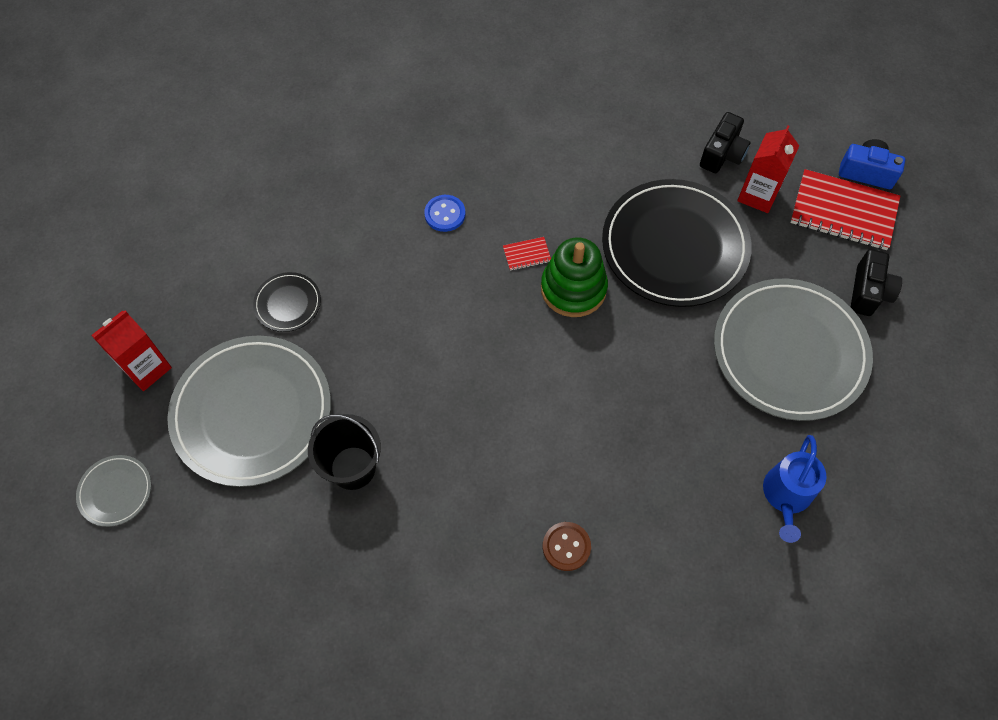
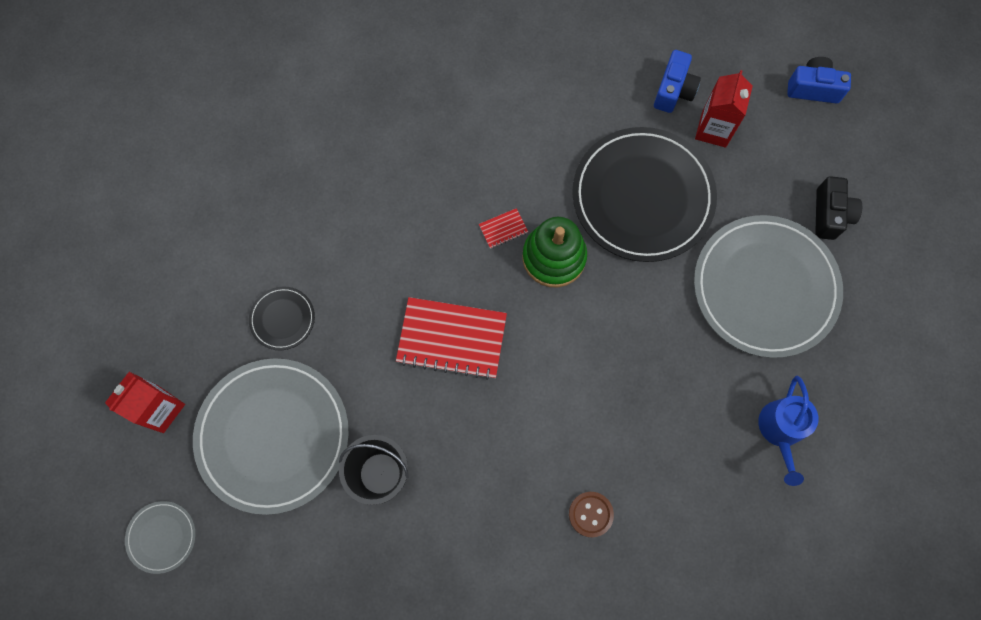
camera: 10 degrees left, 10 degrees up
(445, 214) = (416, 199): blue button -> none
(722, 154) = (673, 90): black camera -> blue camera
(843, 212) = (796, 134): red notebook -> red notebook (451, 339)

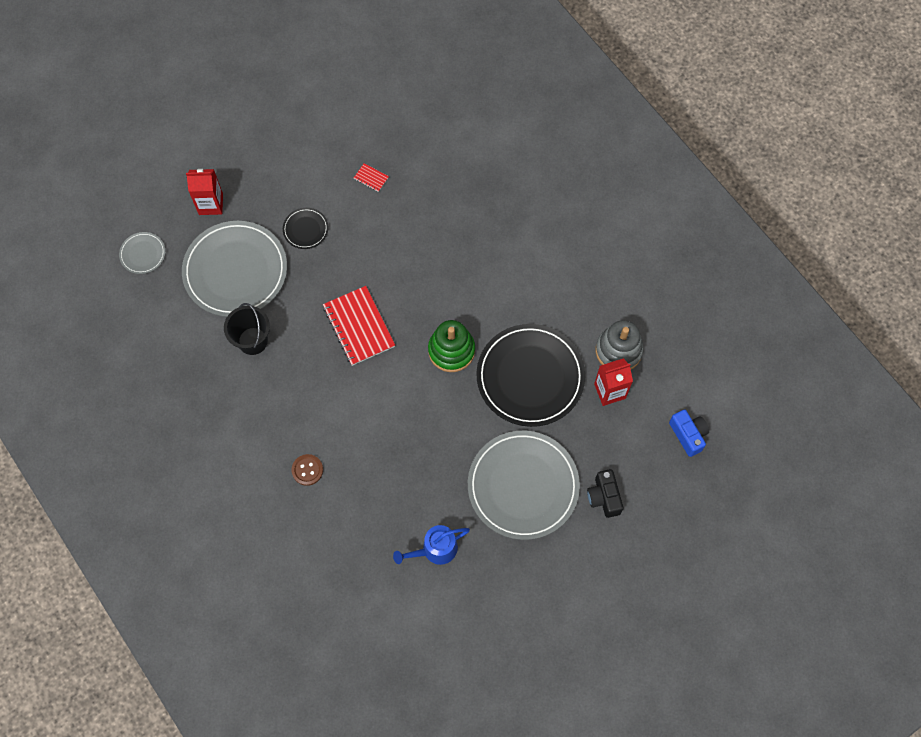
camera: 55 degrees right, 5 degrees down
(503, 229) = (448, 310): red notebook -> red notebook (371, 178)
(673, 90) = (618, 351): blue camera -> grey stacking toy
(830, 214) = (604, 497): black camera -> black camera turned 105 degrees clockwise

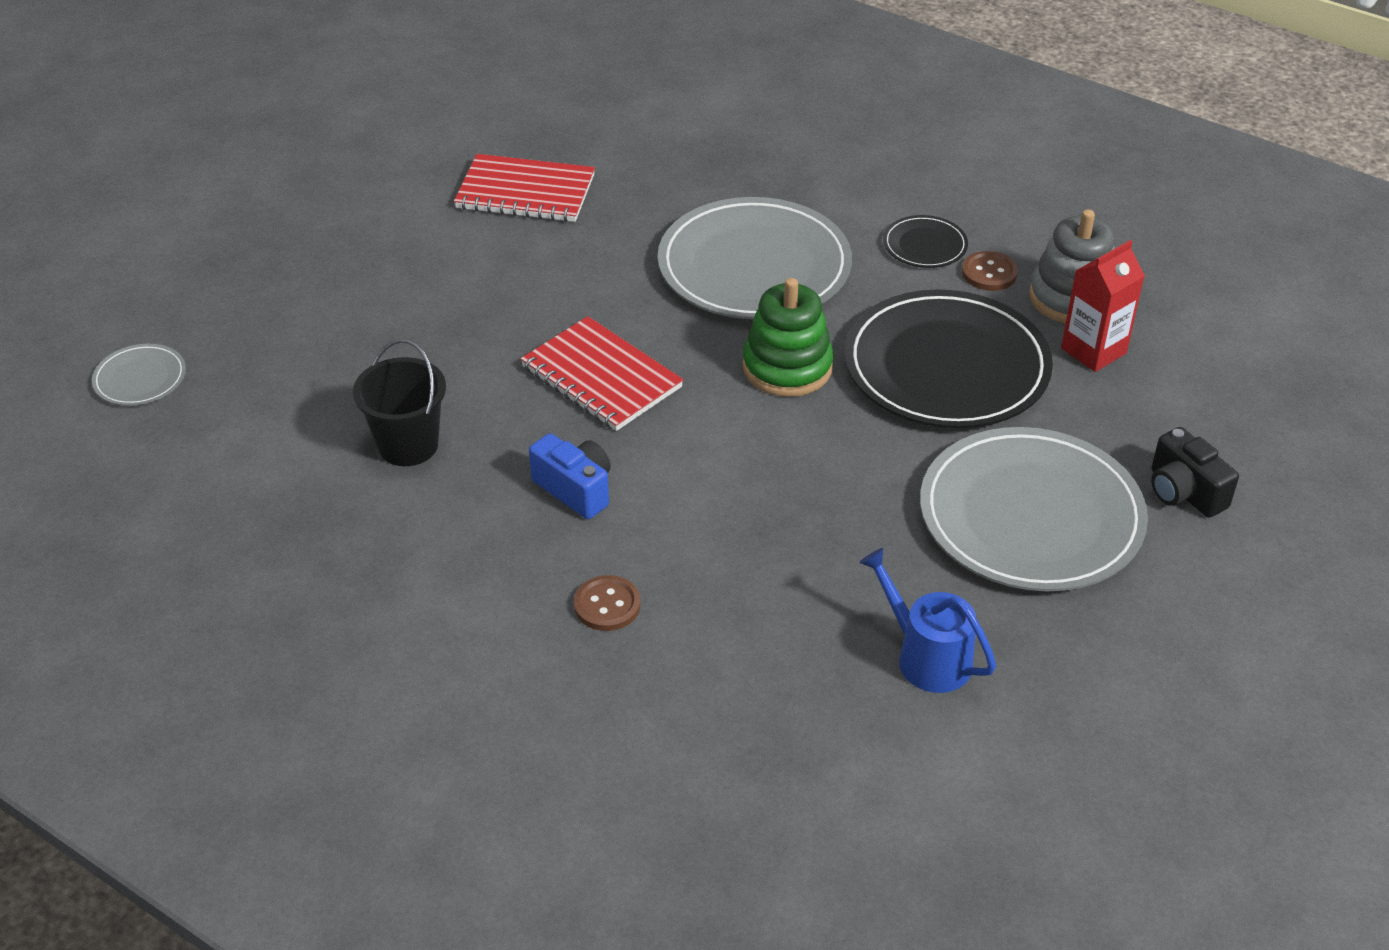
camera: 20 degrees left, 25 degrees down
(211, 204) = (248, 285): red carton -> none
(235, 271) = (332, 359): grey plate -> grey plate (754, 266)
(305, 229) = (440, 277): black plate -> black plate (925, 245)
(371, 178) = (525, 192): red notebook -> red notebook, size x2.31
(435, 549) = (926, 657): blue watering can -> blue watering can turned 90 degrees clockwise
(584, 318) = (989, 273): none -> brown button
(688, 435) = (1263, 372): blue camera -> blue camera (575, 489)

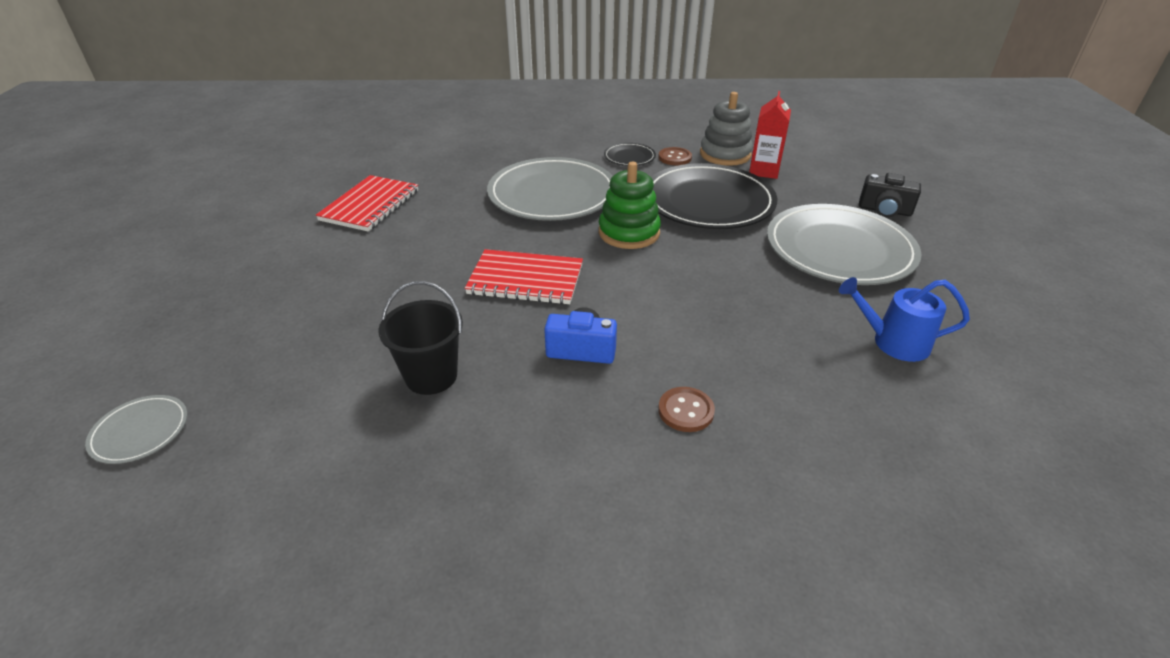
camera: 35 degrees left, 5 degrees down
(525, 192) = (370, 205): red notebook -> red notebook turned 45 degrees counterclockwise

